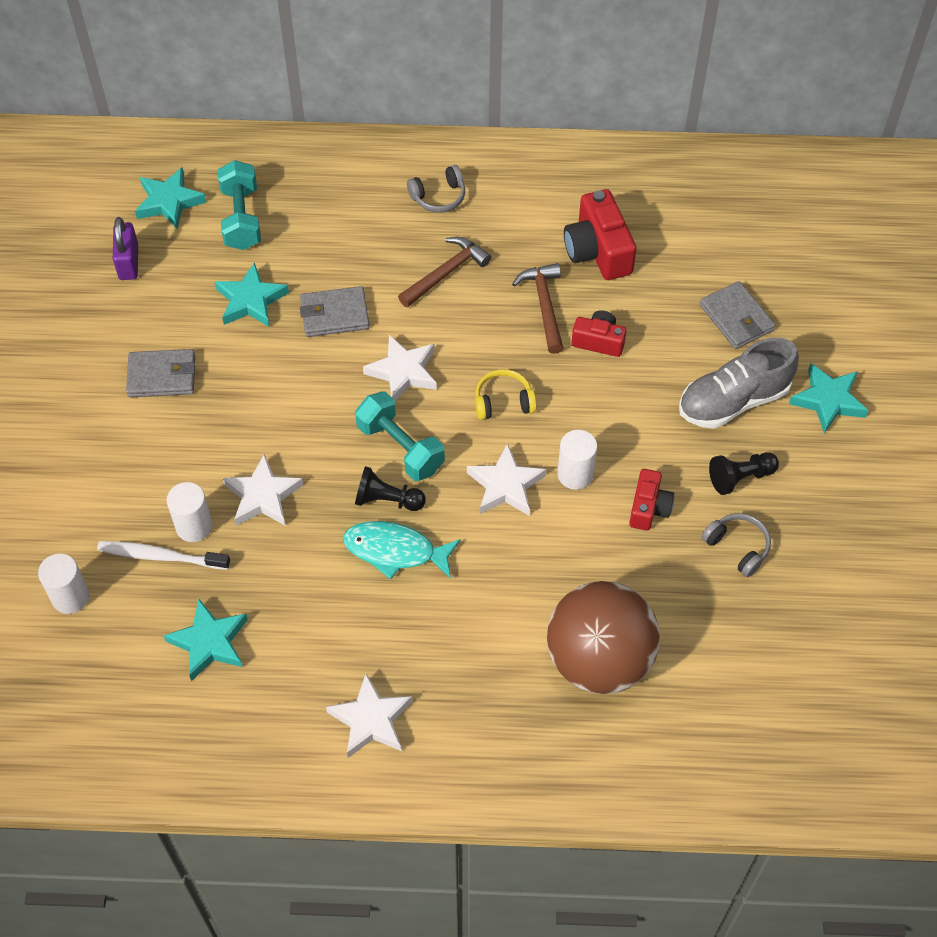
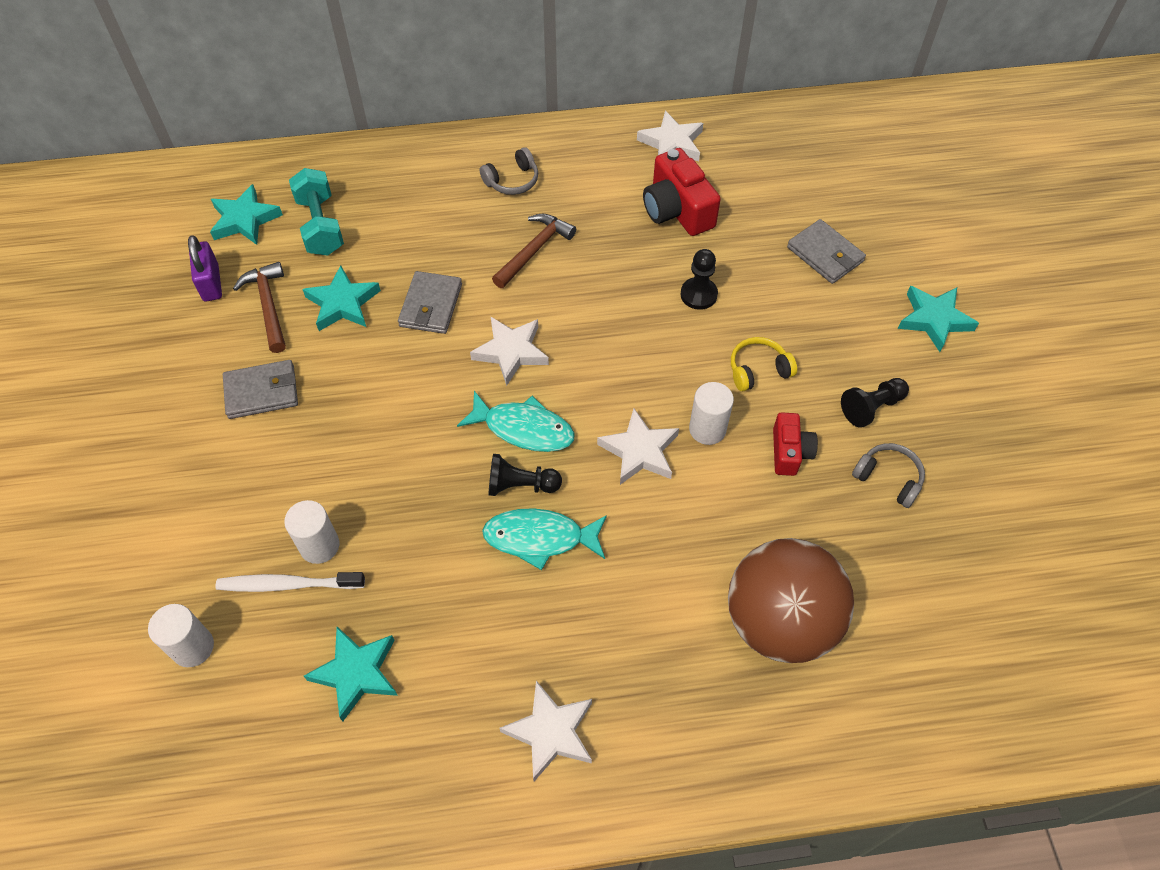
camera: 10 degrees left, 0 degrees up
(263, 496) = (388, 501): white star -> white star (671, 143)
(334, 314) = (431, 305): grey wallet -> grey wallet turned 60 degrees counterclockwise
(400, 447) = (523, 429): turquoise dumbbell -> turquoise fish
(503, 402) = (618, 367): yellow headphones -> yellow headphones (758, 370)
(544, 306) = (638, 268): brown hammer -> brown hammer (268, 306)
(598, 341) = (698, 294): red camera -> black pawn
(733, 401) = (844, 333): grey shoe -> none

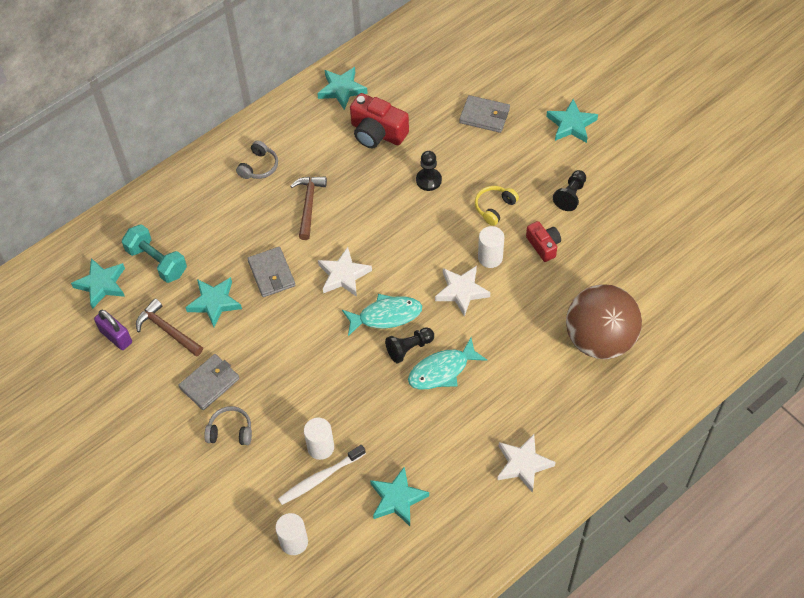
camera: 30 degrees left, 0 degrees up
(671, 143) = (342, 90): white star -> turquoise star
(888, 478) = (605, 231): grey headphones -> grey headphones (230, 431)

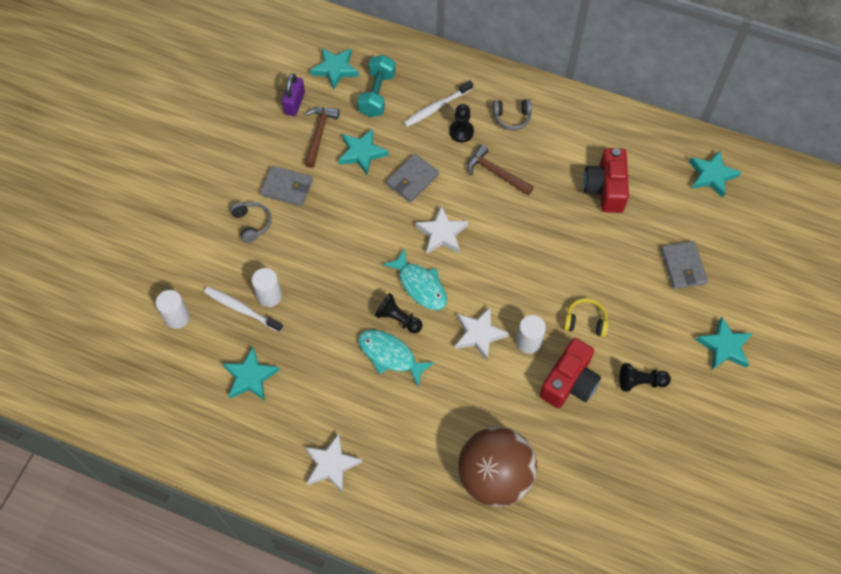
camera: 60 degrees right, 5 degrees up
(206, 220) = (436, 107): none -> white toothbrush
(308, 205) = (496, 173): brown hammer -> brown hammer turned 120 degrees counterclockwise
(342, 90) = (633, 139): turquoise star -> turquoise star (712, 175)
(428, 180) = (581, 253): black pawn -> black pawn (461, 132)
(543, 245) = (569, 382): red camera -> red camera, size x1.64

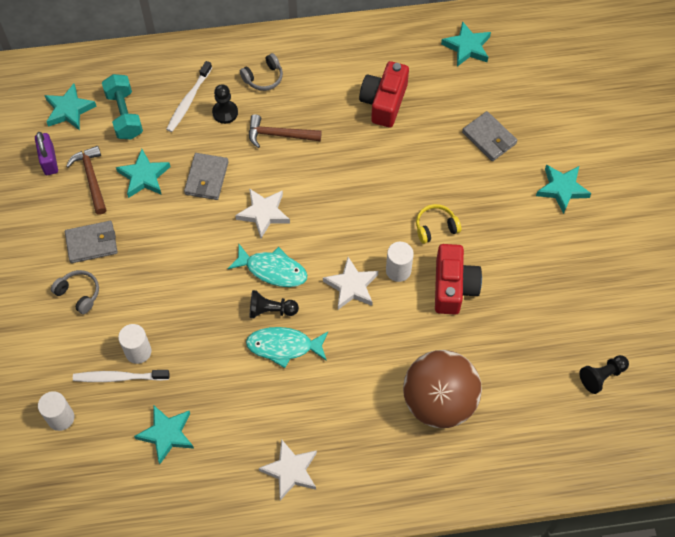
camera: 30 degrees left, 0 degrees up
(605, 188) = (384, 102): red camera -> red camera turned 45 degrees clockwise
(640, 382) = (512, 255): black pawn -> black pawn (602, 376)

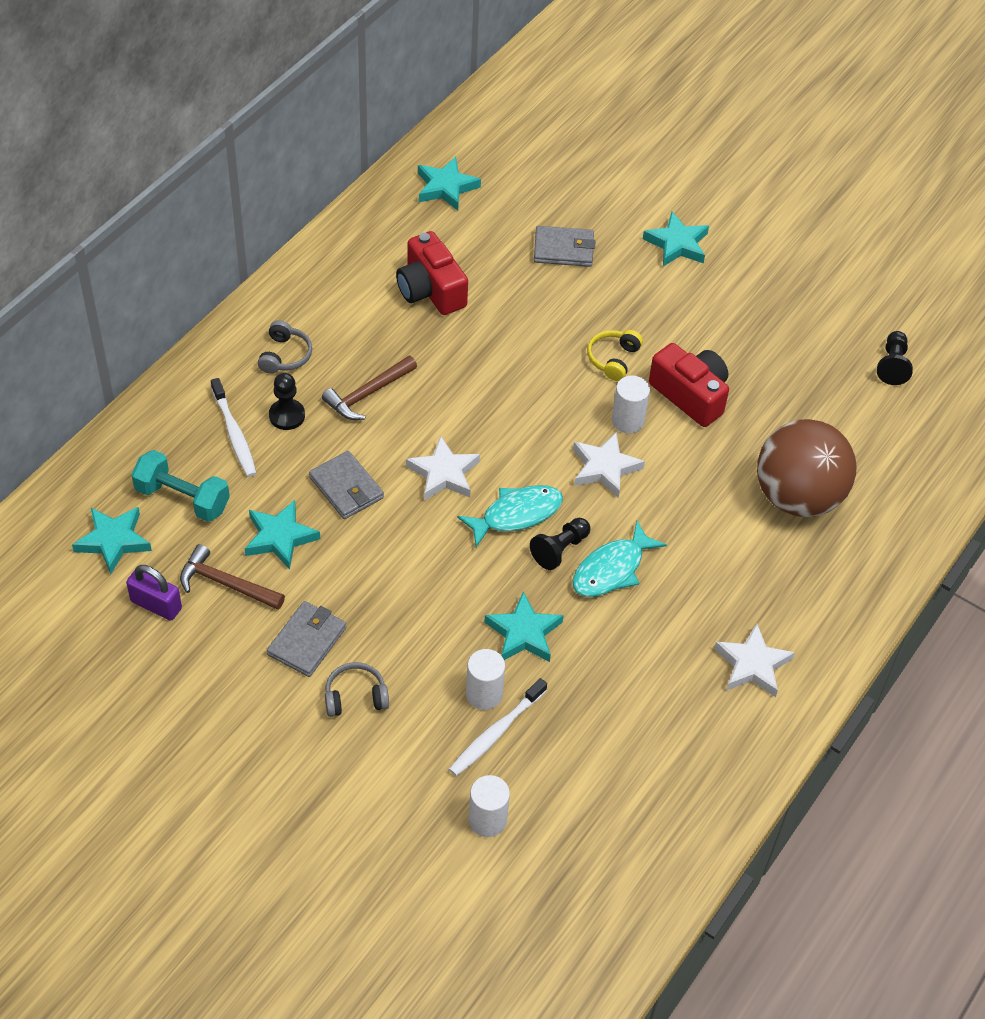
camera: 50 degrees left, 10 degrees down
(167, 434) = (606, 738): turquoise star -> turquoise star (524, 633)

